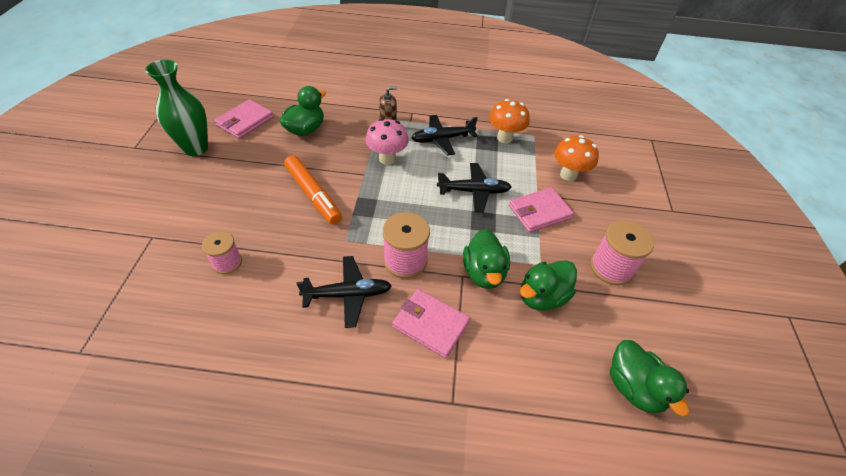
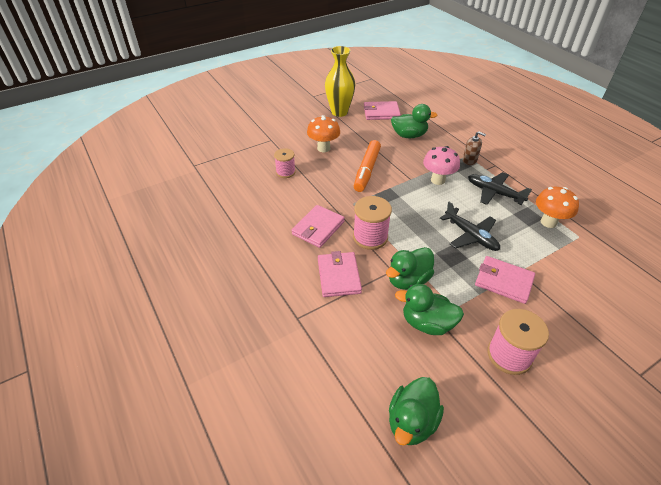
camera: 55 degrees right, 5 degrees down
(196, 148) = (339, 112): green vase -> yellow vase
(348, 294) = (318, 228): black plane -> pink wallet
(568, 175) = (569, 279): orange mushroom -> orange mushroom (323, 148)

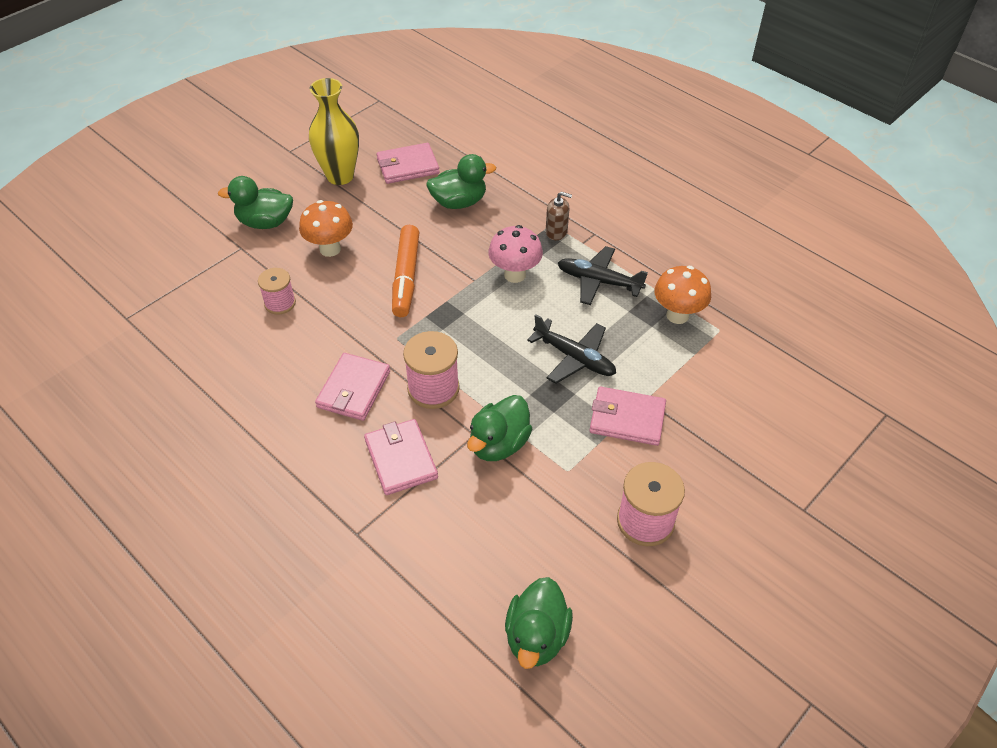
camera: 15 degrees left, 5 degrees up
(427, 323) = (535, 501): green duck -> green duck (265, 222)

